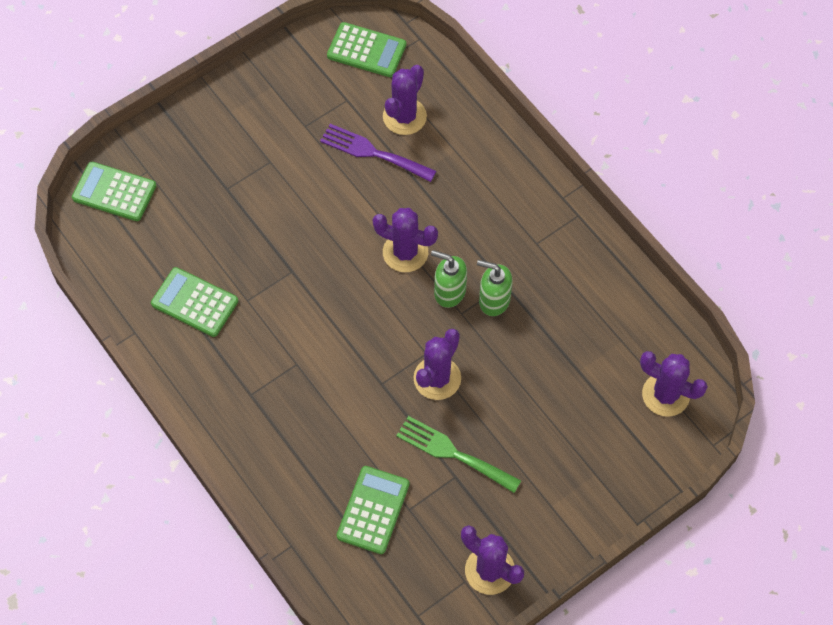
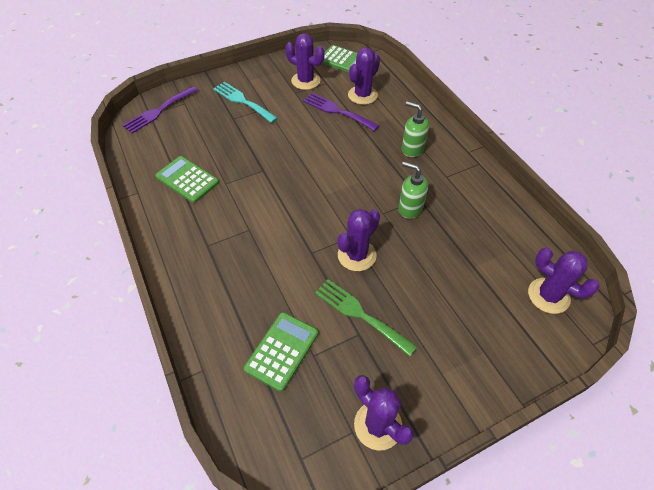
camera: 10 degrees right, 10 degrees down
(114, 192) = (158, 111): green calculator -> purple fork
(232, 154) = (242, 101): none -> turquoise fork
(405, 252) = (348, 169): purple cactus -> purple cactus (305, 81)
(449, 292) = (376, 198): green soap dispenser -> green soap dispenser (412, 149)

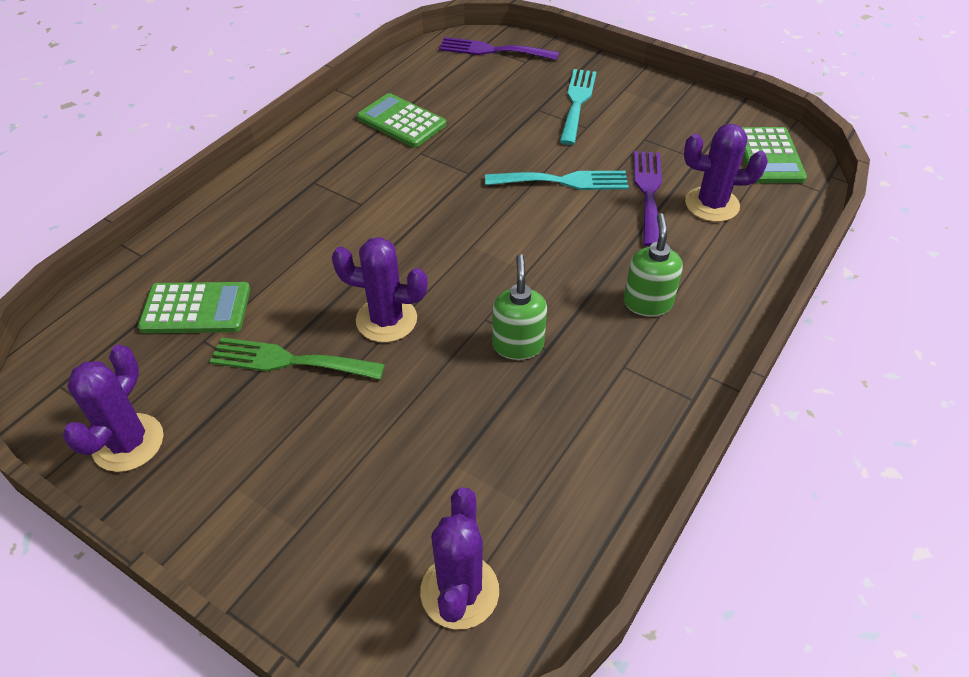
camera: 60 degrees right, 5 degrees down
(187, 180) = (401, 121): green calculator -> green calculator turned 60 degrees counterclockwise
(303, 136) = (564, 181): none -> turquoise fork
(305, 81) = (679, 138): purple cactus -> none
(360, 314) = (289, 361): green fork -> green fork turned 90 degrees counterclockwise

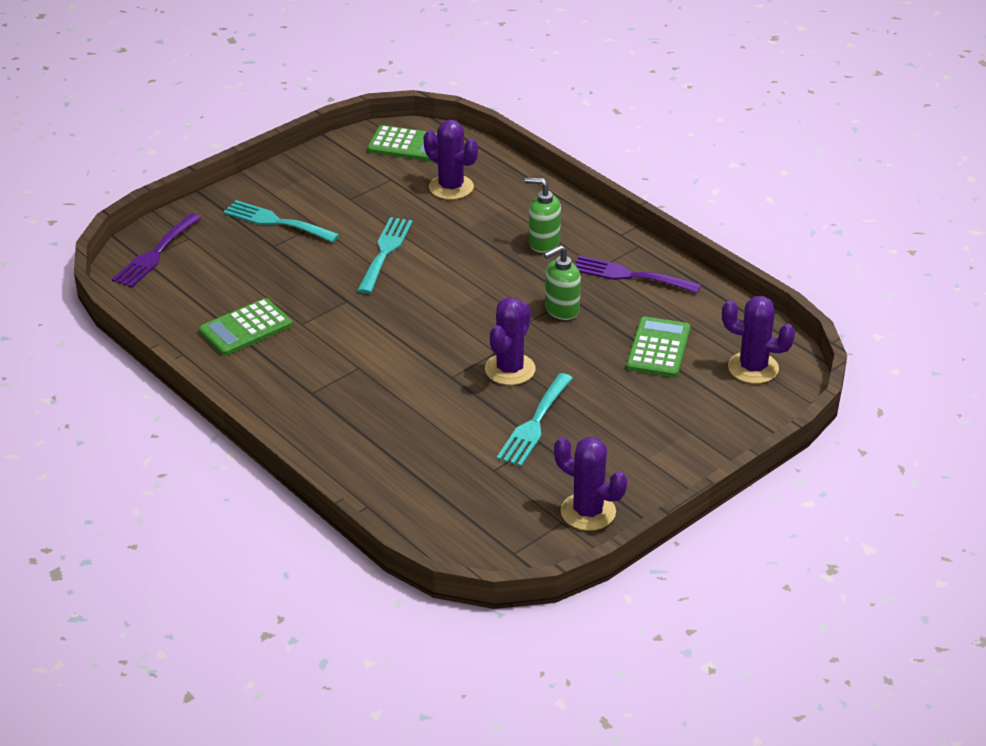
camera: 75 degrees left, 10 degrees down
(196, 309) = (454, 472): green calculator -> green calculator (658, 348)
(289, 361) = (534, 424): green fork -> turquoise fork
(518, 345) = (561, 310): green soap dispenser -> green soap dispenser turned 45 degrees counterclockwise
(648, 192) = (421, 213): purple fork -> purple fork (629, 275)
(712, 204) = (451, 187): purple cactus -> purple cactus turned 75 degrees counterclockwise

